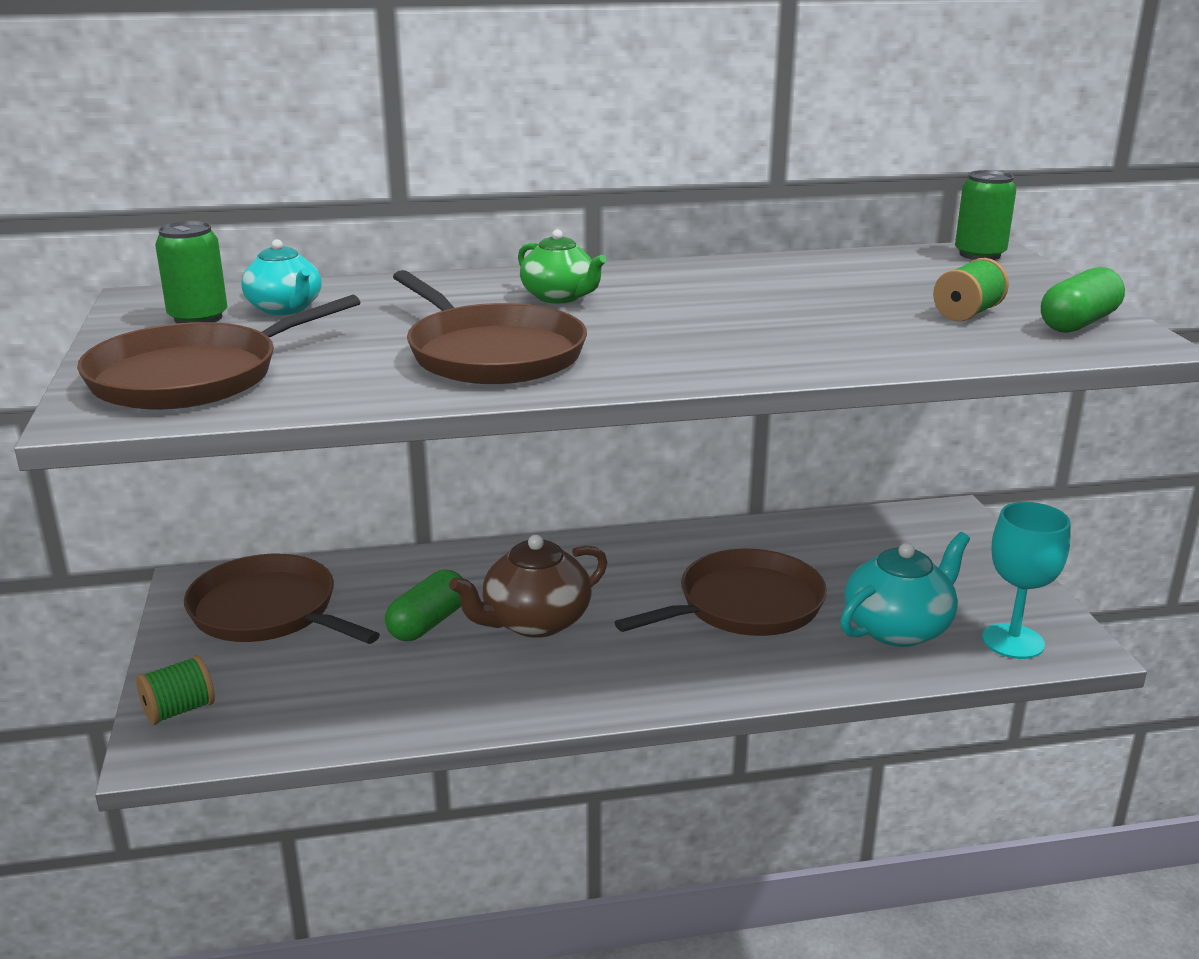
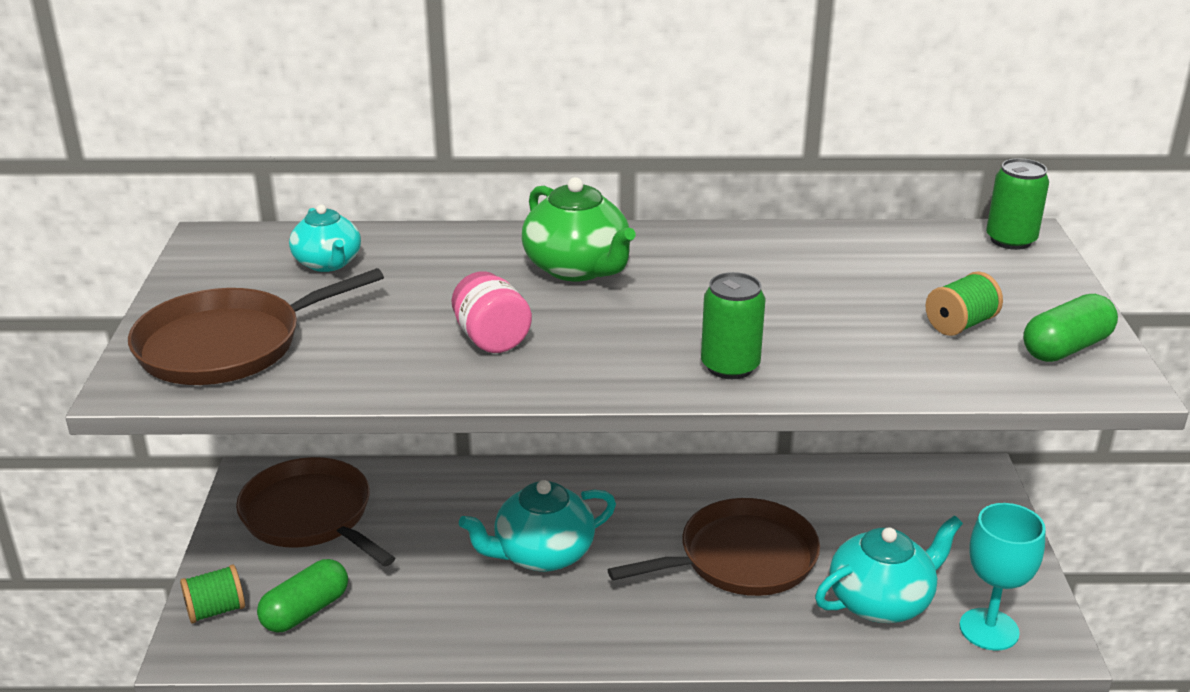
camera: 10 degrees right, 5 degrees up
(198, 318) = (250, 269): green can -> green can (730, 366)
(428, 623) = (446, 544): green capsule -> green capsule (305, 611)
(491, 353) = (491, 339): brown pan -> pink jar
(534, 622) = (542, 554): brown teapot -> turquoise teapot
(560, 297) = (578, 268): green teapot -> green teapot, size x1.52

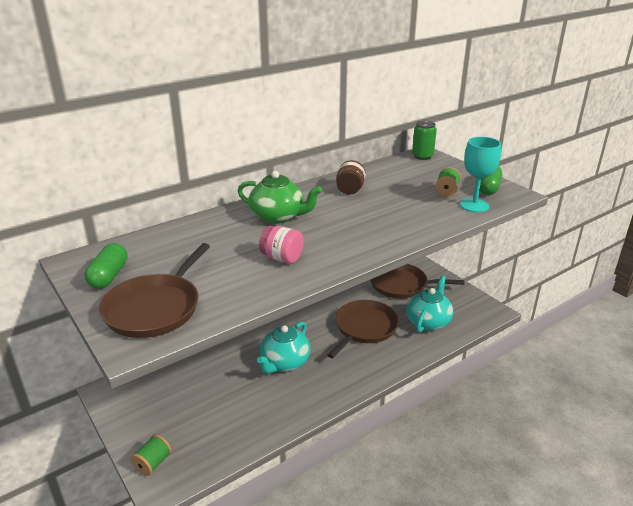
camera: 35 degrees left, 0 degrees up
(305, 611) = (201, 440): green capsule -> green capsule (109, 276)
(310, 515) = (156, 395): brown pan -> brown pan (401, 285)
(328, 263) = (155, 252): turquoise teapot -> none
(730, 366) = (391, 234): green can -> none
(766, 262) = (350, 190): none -> brown jar
(989, 629) = (471, 315): turquoise goblet -> turquoise goblet (474, 205)

